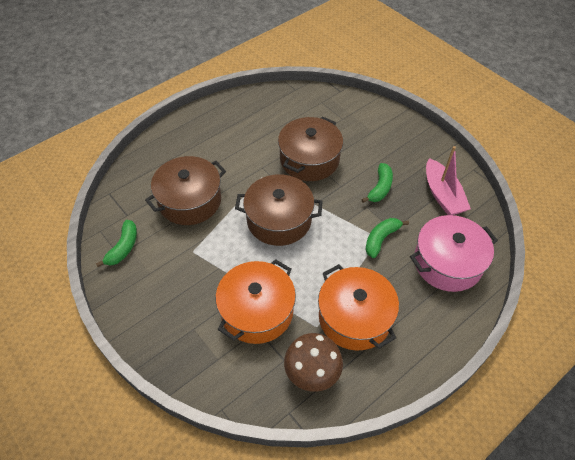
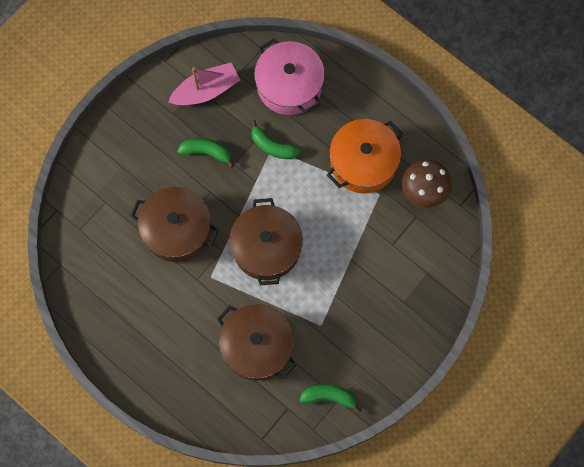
camera: 100 degrees left, 20 degrees up
(257, 311) = (374, 249): orange pot -> none

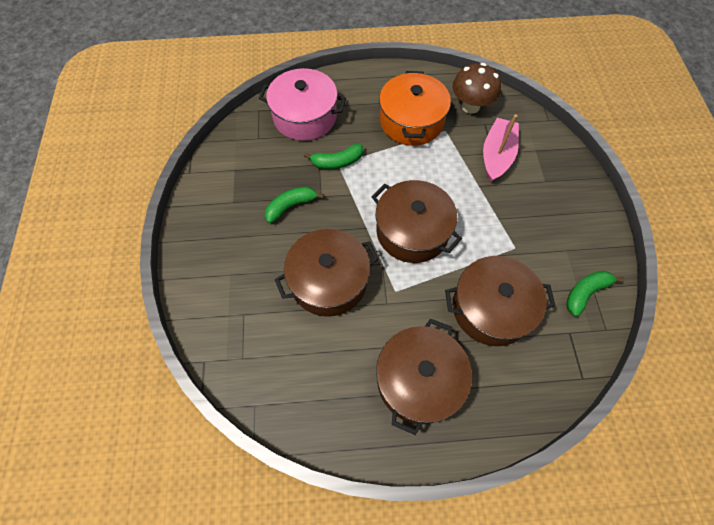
camera: 45 degrees left, 10 degrees down
(165, 342) = (419, 380): none -> brown pot
(206, 91) = (245, 166): pink boat -> pink boat (497, 155)

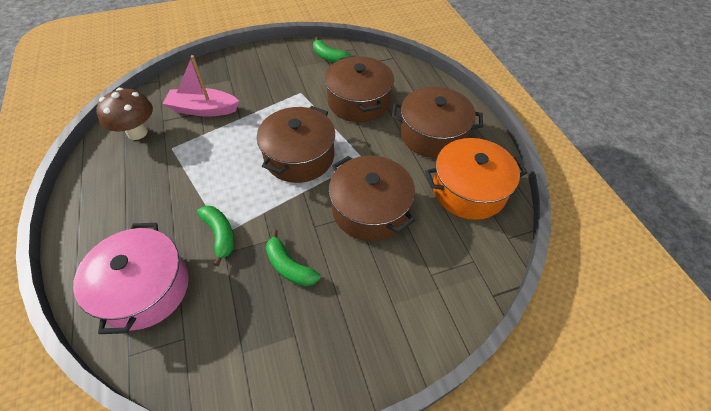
camera: 105 degrees left, 10 degrees down
(411, 121) = (157, 177): orange pot -> orange pot (469, 190)

